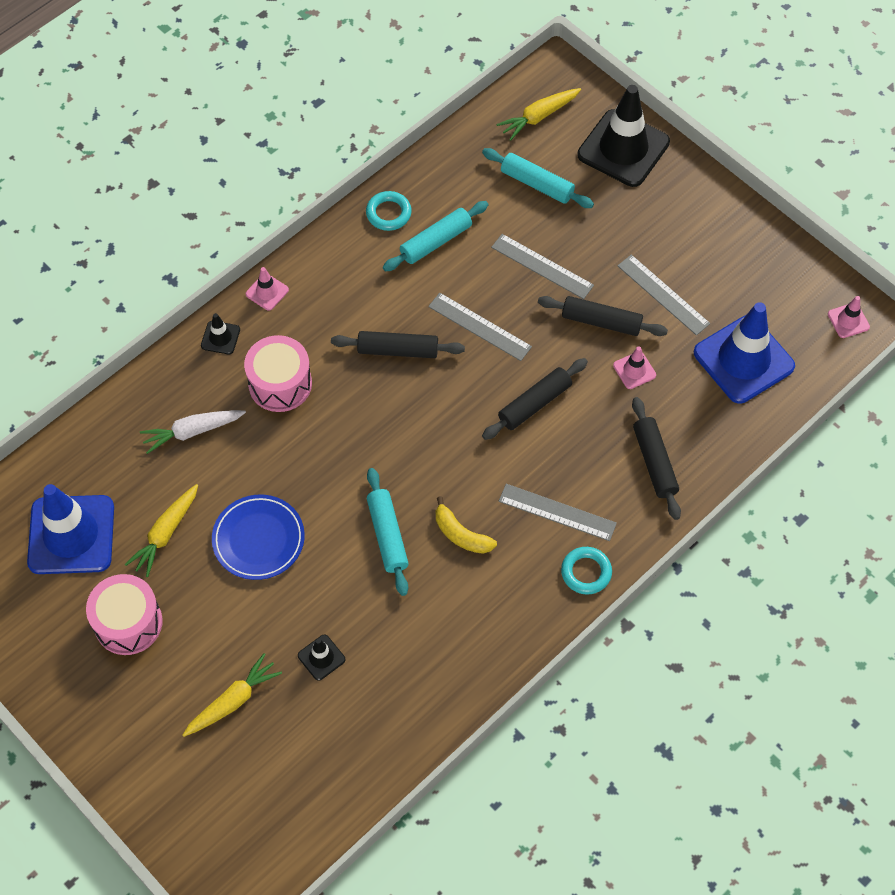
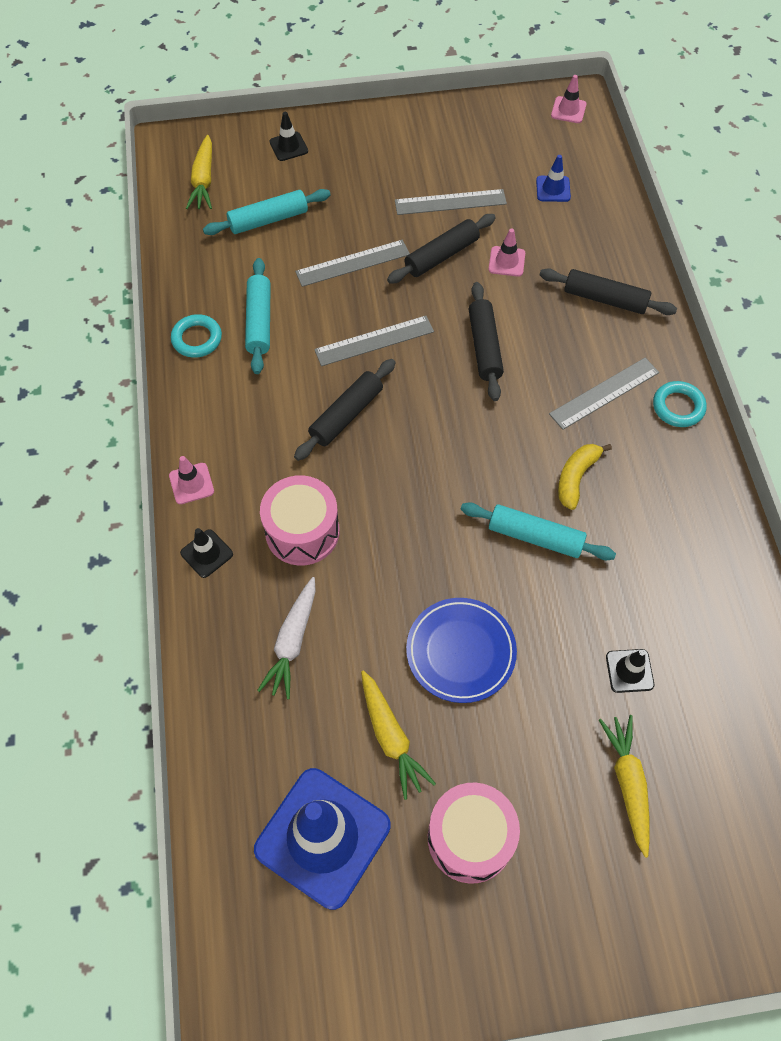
camera: 55 degrees left, 0 degrees up
(461, 534) = (576, 477): yellow banana -> yellow banana turned 135 degrees clockwise
(623, 148) = (288, 146): black traffic cone -> black traffic cone, size x0.44
(743, 359) = (553, 189): blue traffic cone -> blue traffic cone, size x0.44

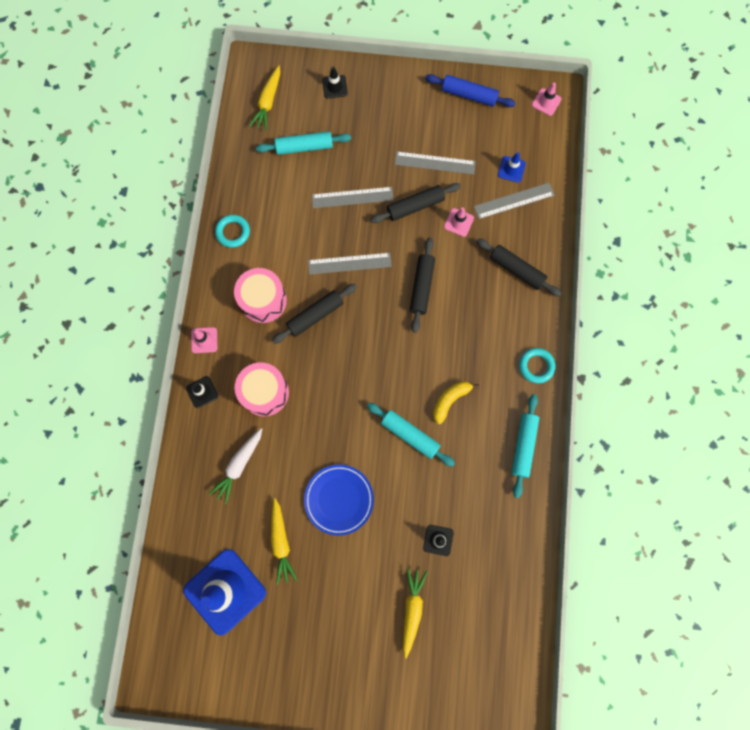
camera: 15 degrees right, 15 degrees up
(259, 322) = (277, 229): turquoise rolling pin -> turquoise rolling pin (523, 446)
(467, 122) = (469, 95): none -> blue rolling pin
(470, 838) = (309, 615): pink drum -> pink drum (263, 300)
(604, 393) = (490, 343): grey ruler -> grey ruler (513, 200)

